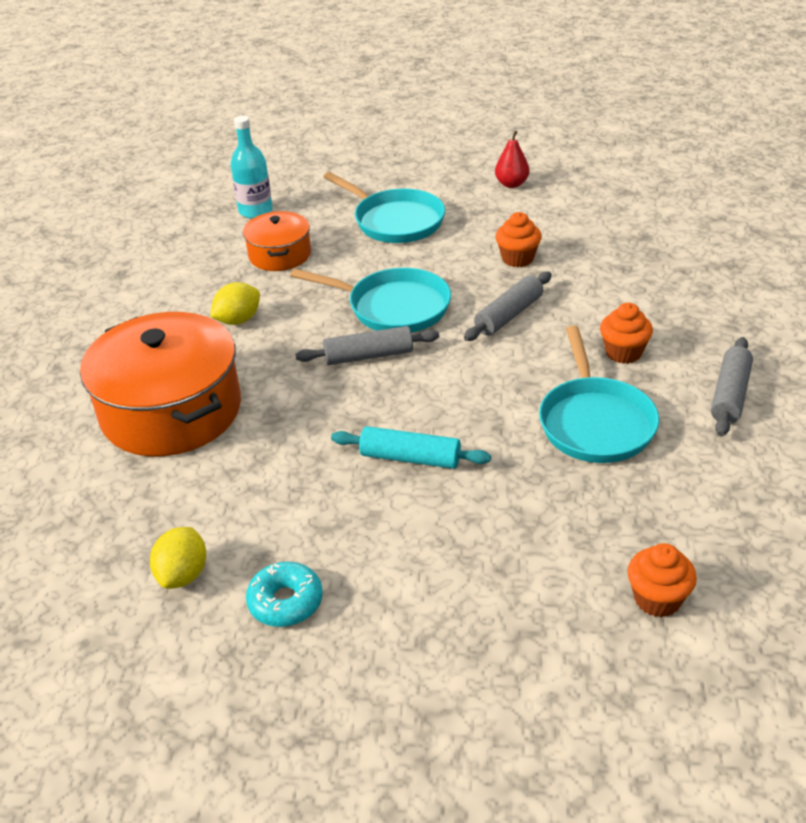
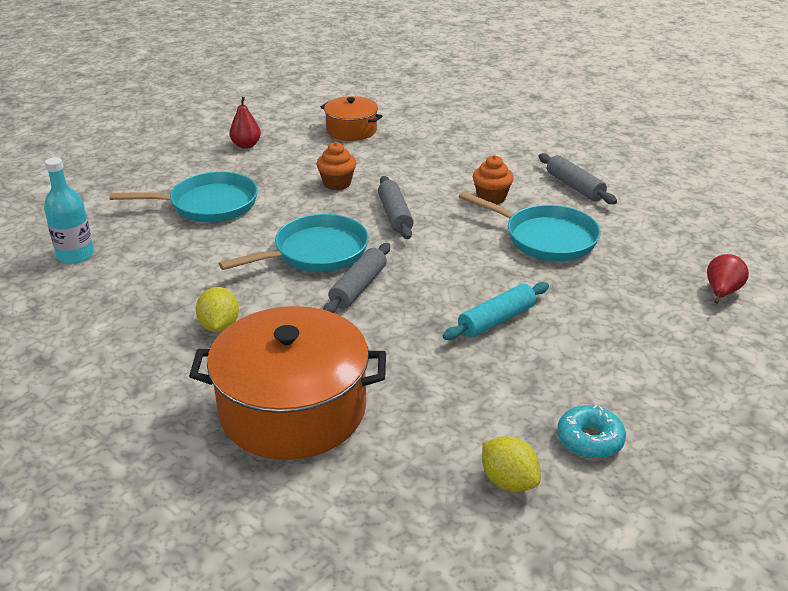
camera: 55 degrees left, 5 degrees down
(280, 255) = (162, 270): orange pot -> orange pot (351, 130)
(657, 599) = (722, 292): orange cupcake -> red pear

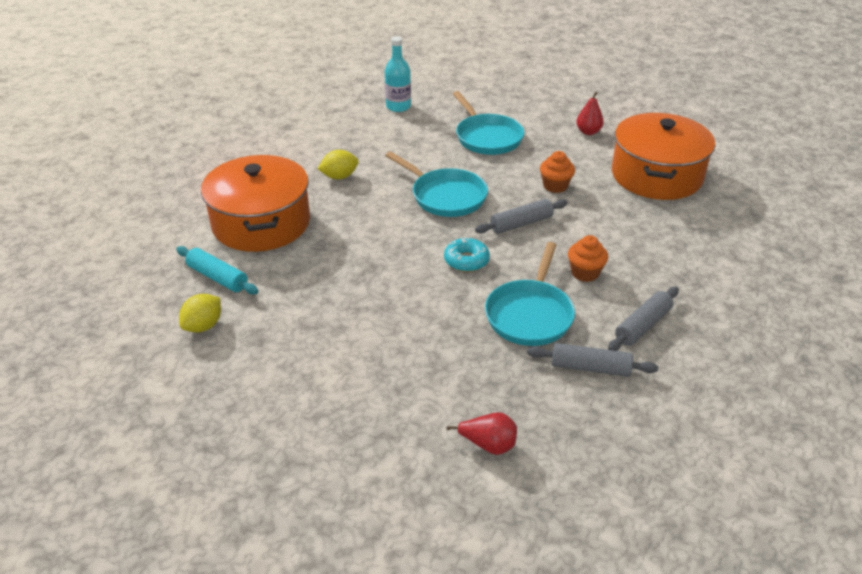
camera: 75 degrees right, 5 degrees up
(351, 130) = (656, 175): orange pot -> orange pot, size x1.87
(358, 287) = (407, 224): grey rolling pin -> grey rolling pin (590, 368)
(497, 320) = (388, 299): turquoise rolling pin -> turquoise rolling pin (217, 277)
(590, 440) = (251, 363): turquoise donut -> turquoise donut (466, 261)

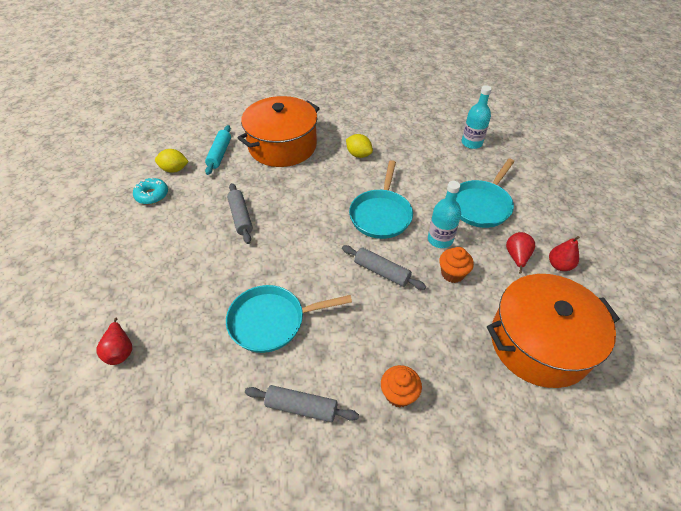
camera: 60 degrees right, 10 degrees up
(466, 261) = (311, 258): turquoise donut -> turquoise donut (152, 195)
(509, 176) = (440, 239): none -> turquoise bottle
(563, 147) = (516, 257): none -> red pear
(585, 273) = (346, 338): orange cupcake -> orange cupcake (398, 394)
(590, 368) = (228, 385): grey rolling pin -> grey rolling pin (240, 217)

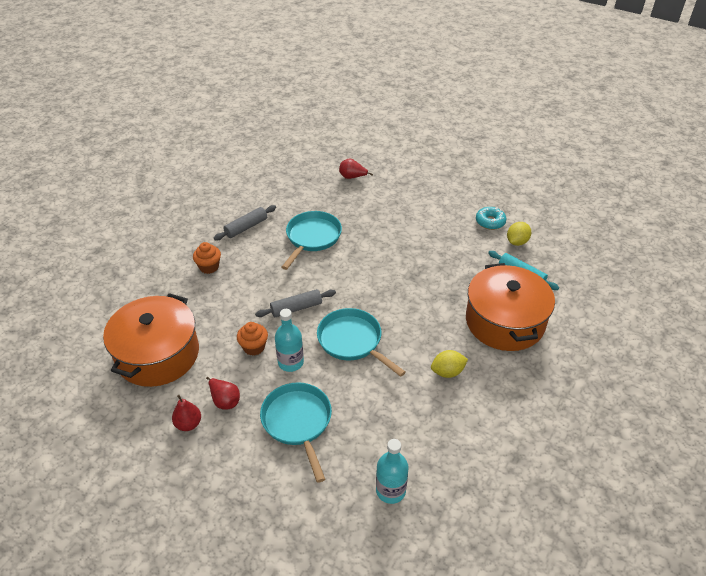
camera: 125 degrees right, 5 degrees down
(240, 217) = (423, 258): grey rolling pin -> none

